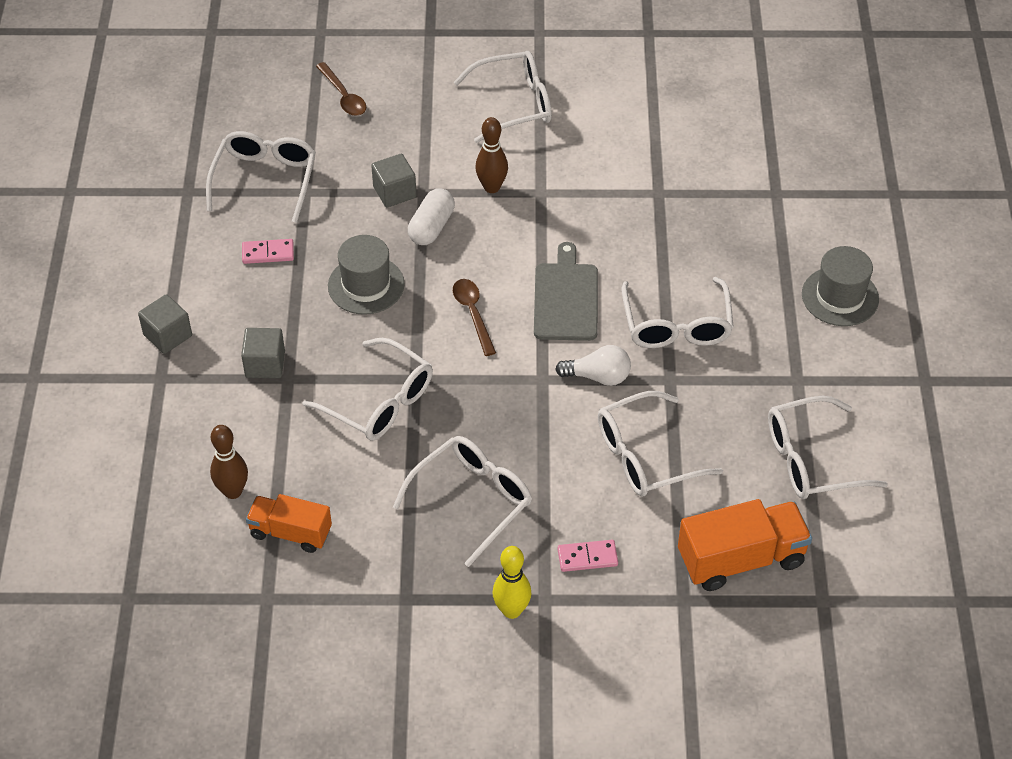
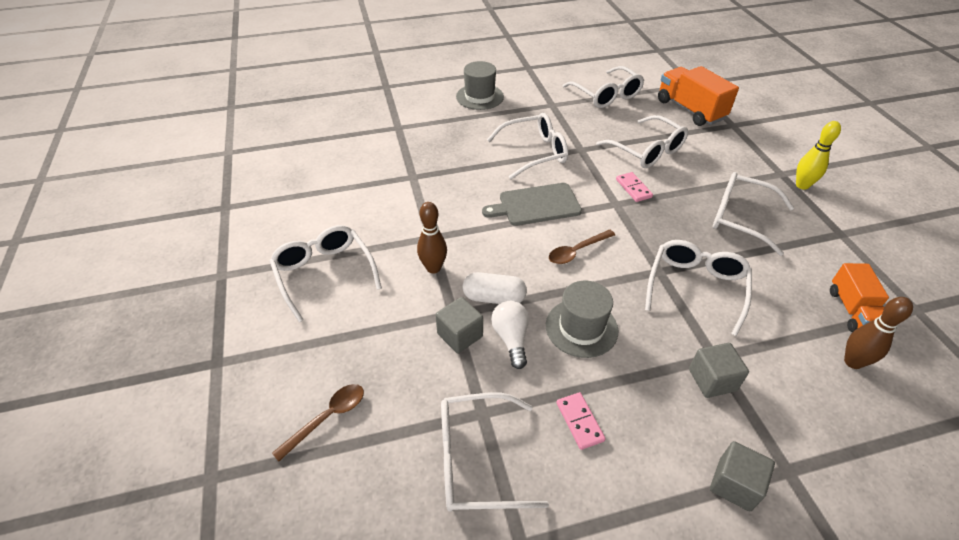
camera: 105 degrees left, 5 degrees down
(587, 557) = (738, 162): pink domino -> pink domino (633, 188)
(598, 376) = (597, 179): white light bulb -> white light bulb (511, 338)

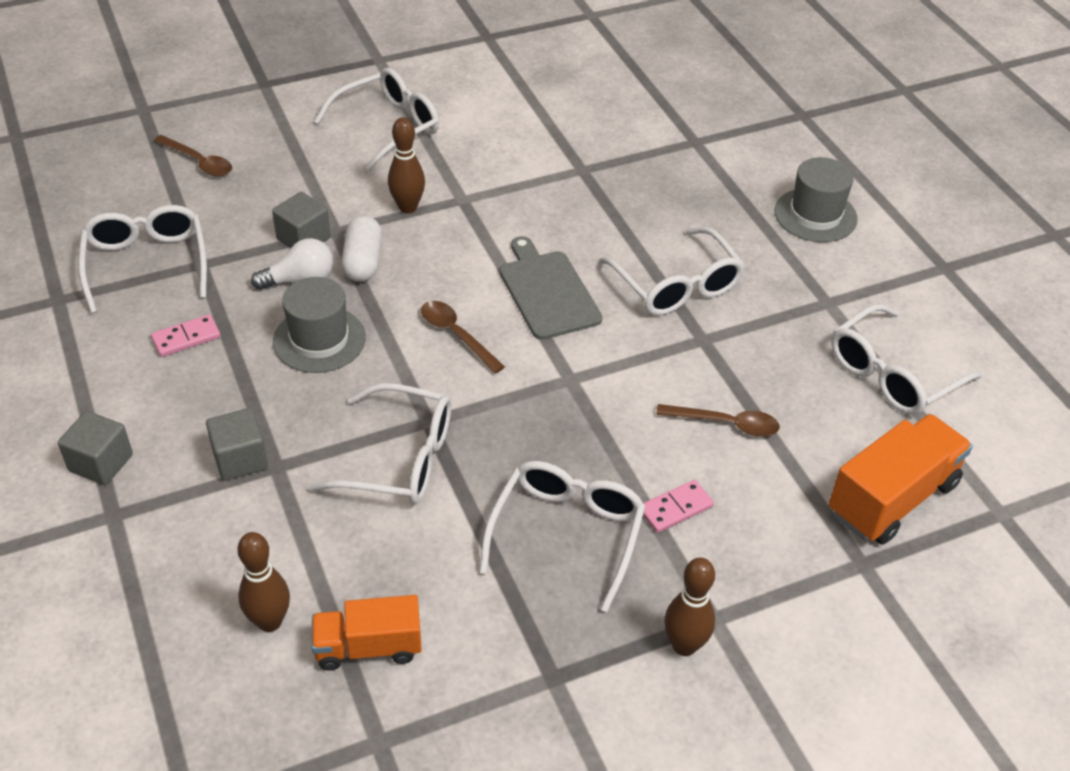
camera: 80 degrees right, 0 degrees up
(633, 188) = (613, 401): pink domino -> pink domino (675, 508)
(647, 151) = (726, 424): white glasses -> brown spoon
(802, 185) = (684, 645): yellow bowling pin -> brown bowling pin

